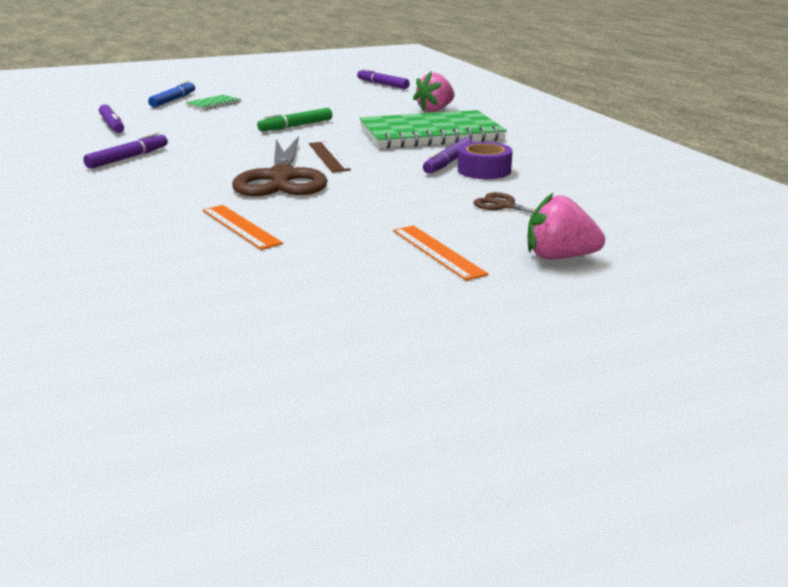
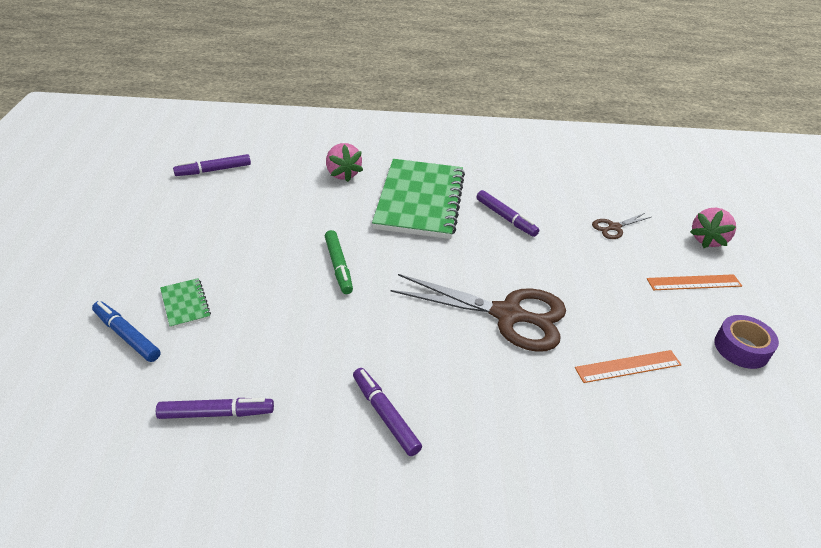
camera: 70 degrees left, 15 degrees up
(329, 156) = (457, 272): brown ruler -> none
(484, 170) = (533, 209): purple tape -> purple tape (741, 348)

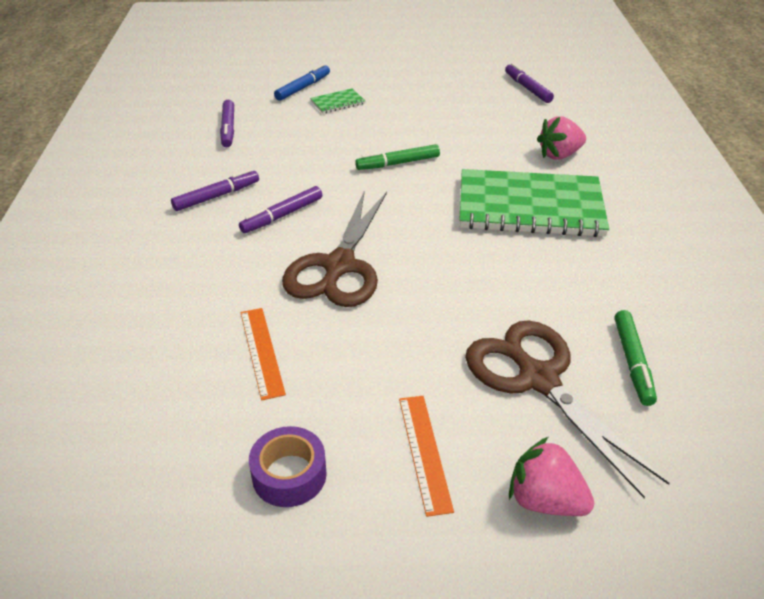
camera: 90 degrees right, 0 degrees up
(505, 218) = (520, 273): purple marker -> purple marker (282, 215)
(588, 190) = (632, 362): none -> green marker
(614, 227) = (538, 379): brown scissors -> brown scissors, size x2.21

